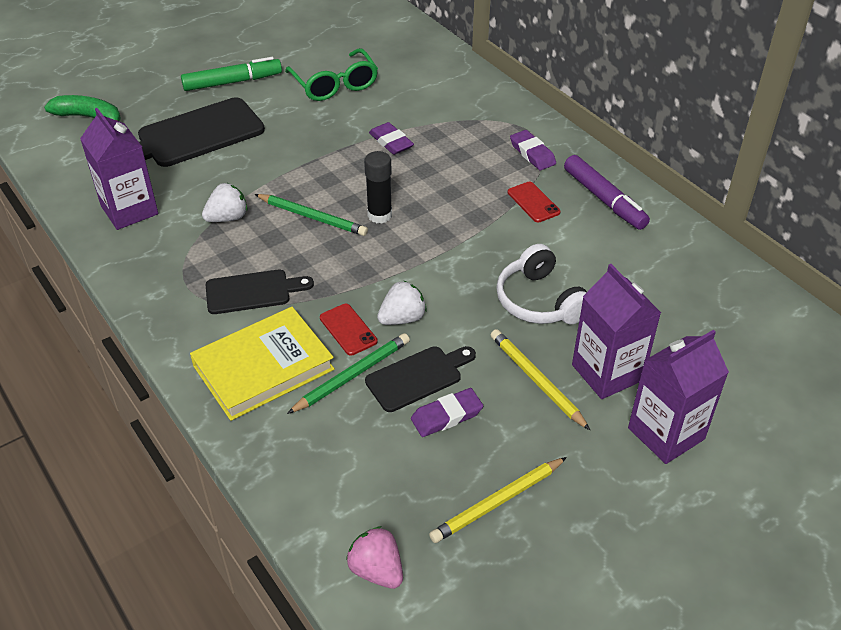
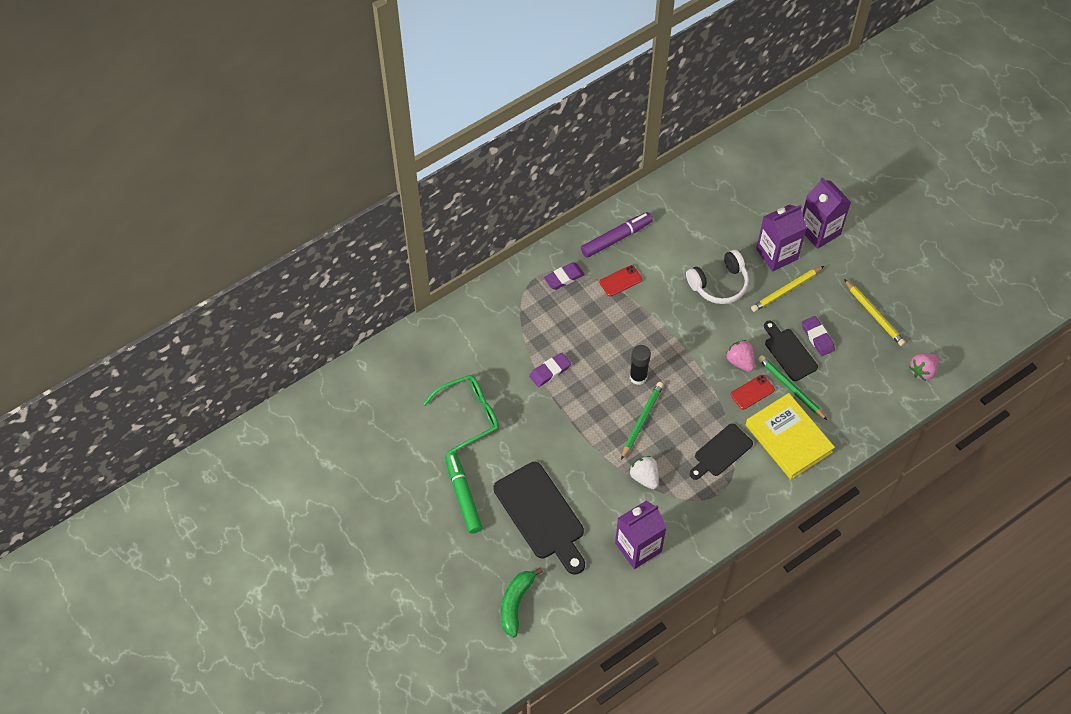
camera: 90 degrees left, 15 degrees up
(252, 292) = (721, 452): black cutting board -> black cutting board turned 120 degrees counterclockwise
(402, 318) = (740, 361): white strawberry -> pink strawberry

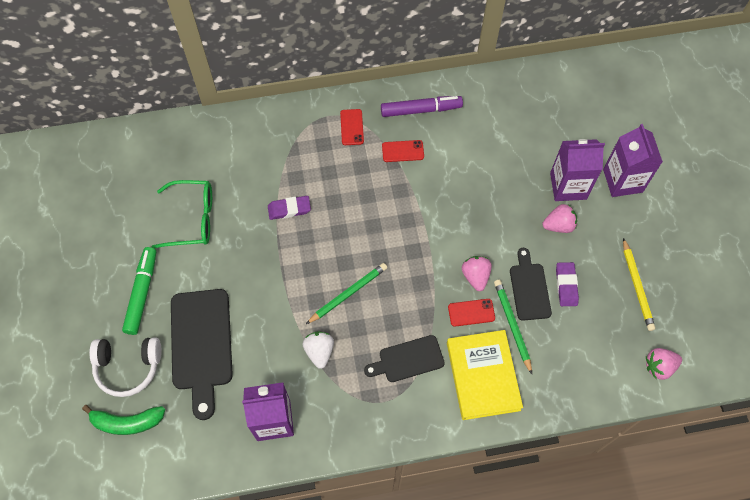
camera: 25 degrees right, 5 degrees up
(516, 603) = (127, 422): green banana -> green banana turned 135 degrees counterclockwise
(564, 278) = (352, 127): purple eraser -> red phone
(638, 377) = (368, 250): black glue stick -> none
(719, 284) = (495, 192): white headphones -> white headphones (128, 367)
(786, 290) = (558, 225): yellow pencil -> pink strawberry

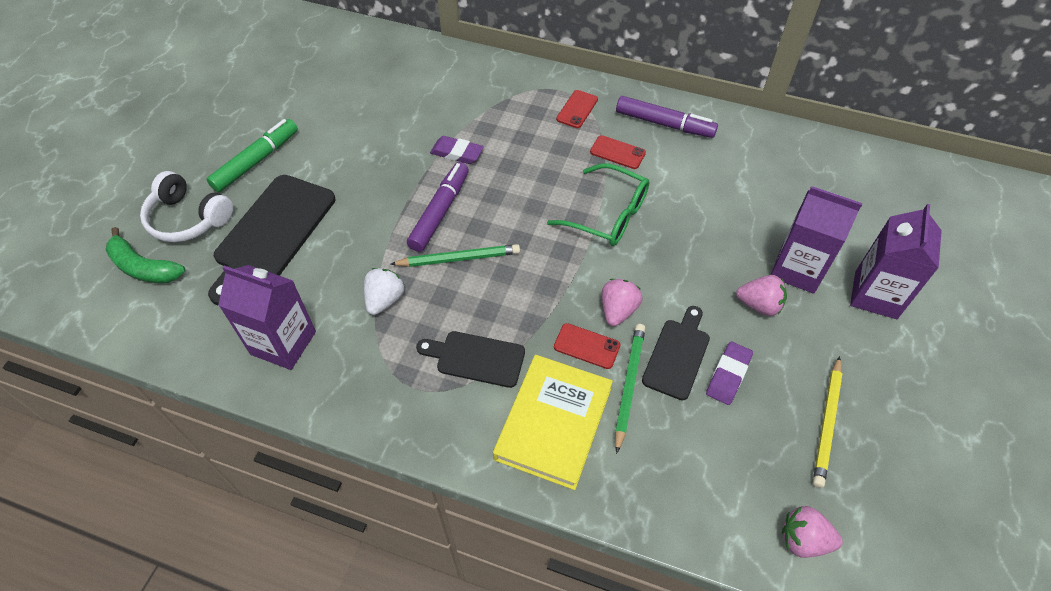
camera: 30 degrees right, 10 degrees down
(193, 219) = (356, 120): green glasses -> green glasses (608, 215)
(310, 264) = (440, 212): none -> purple marker

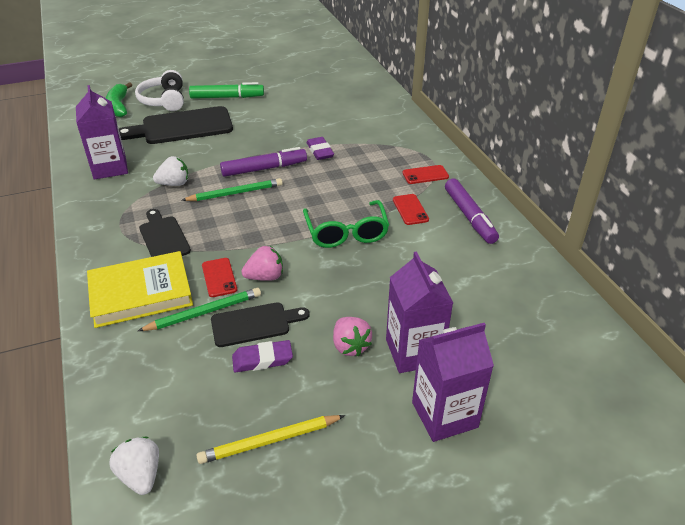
camera: 50 degrees right, 15 degrees down
(459, 258) = (235, 193): green pencil -> green pencil turned 60 degrees counterclockwise
(803, 540) = (141, 475): pink strawberry -> white strawberry

